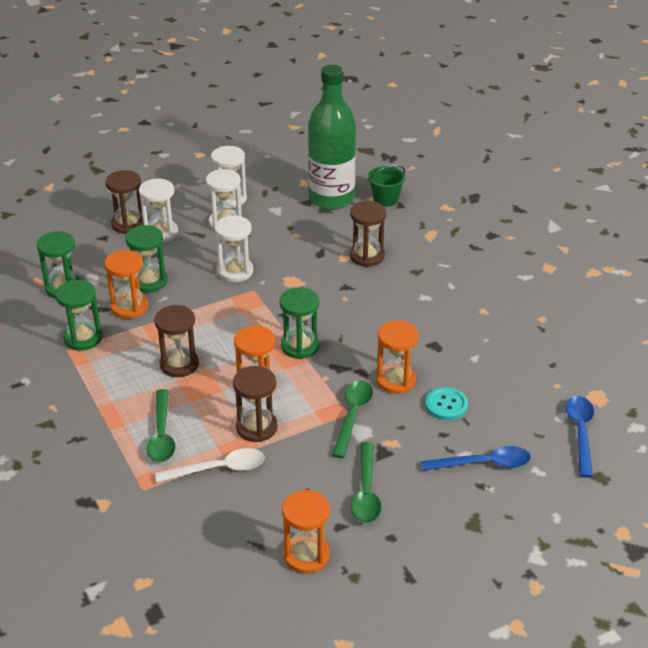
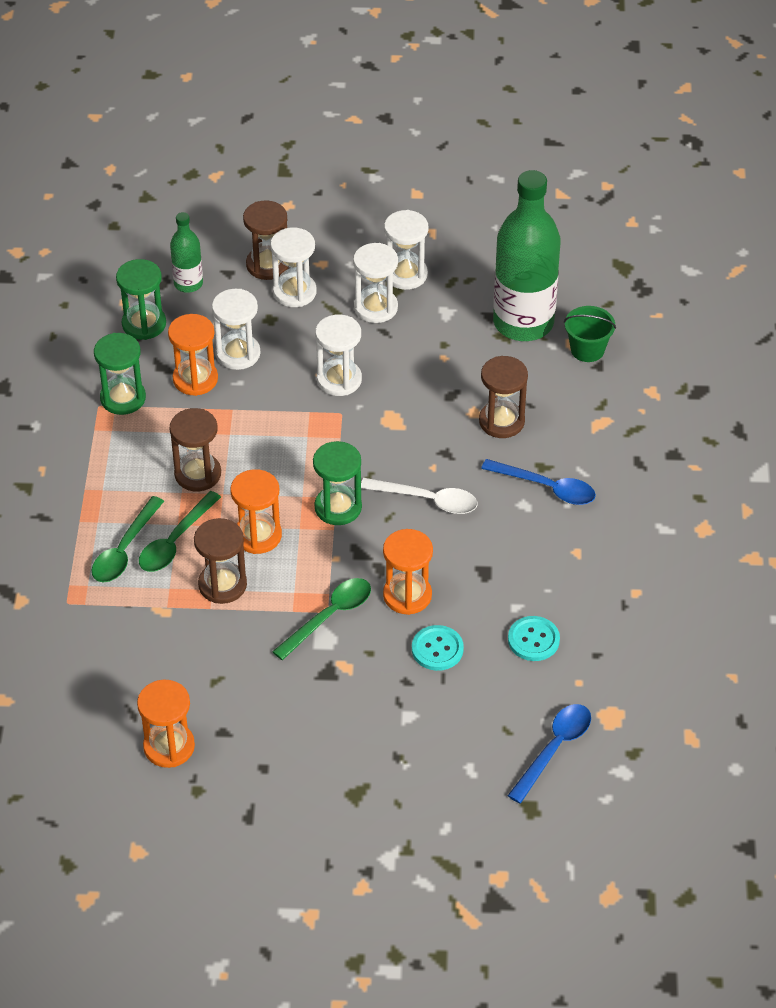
camera: 30 degrees right, 10 degrees up
(78, 253) = (188, 284): none -> green bottle
(149, 281) = (238, 354): green hourglass -> white hourglass
(218, 469) = (152, 614): white spoon -> white spoon (427, 500)
(366, 491) = (277, 708): green spoon -> green spoon (175, 541)
(483, 464) = (420, 734): blue spoon -> blue spoon (546, 487)
(504, 372) = (533, 640): none -> turquoise button

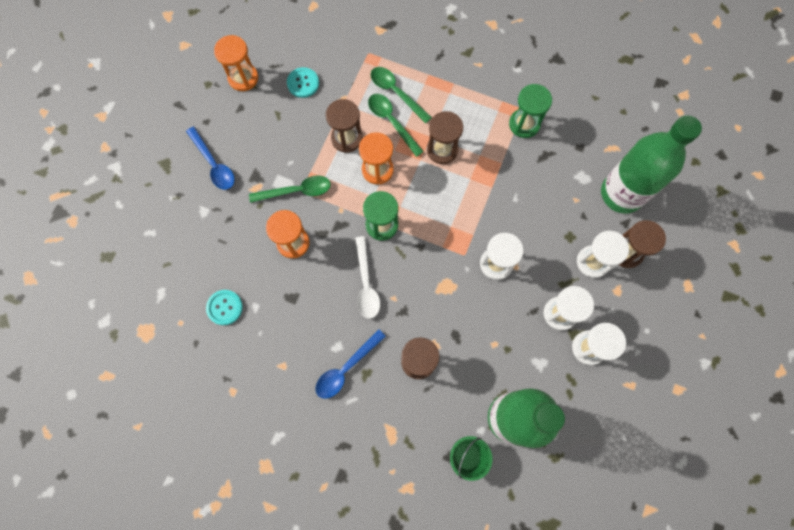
camera: 110 degrees right, 25 degrees up
(144, 324) = (589, 155): green hourglass -> none
(188, 284) = (621, 193): green bottle -> green bottle, size x2.06
(195, 379) = (527, 172): orange hourglass -> none
(238, 354) = (542, 205): white hourglass -> none
(329, 616) = (296, 191): green spoon -> green spoon turned 75 degrees counterclockwise
(427, 500) = (366, 284): white spoon -> white spoon turned 45 degrees counterclockwise
(437, 649) = (244, 245): turquoise button -> turquoise button (303, 83)
(554, 749) = (139, 287): blue spoon -> blue spoon (214, 164)

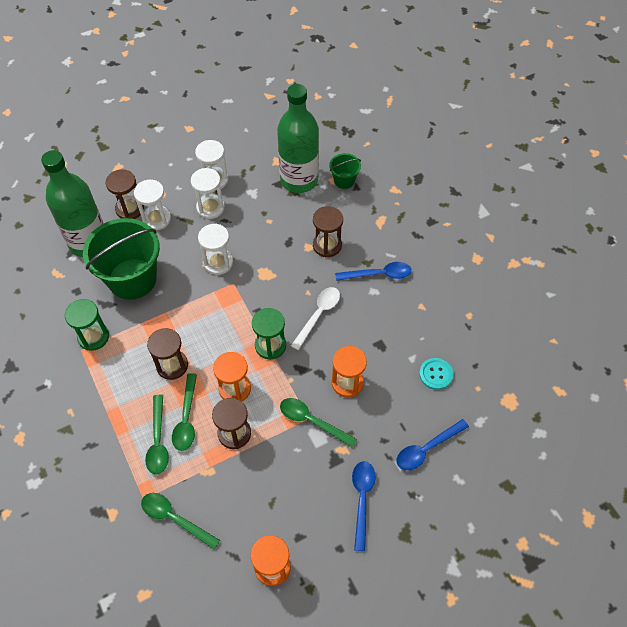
camera: 140 degrees left, 15 degrees down
(190, 238) = (426, 449): none -> blue spoon
(303, 83) = (225, 515): turquoise button -> none
(335, 57) = (175, 518): none -> green spoon
(549, 192) = (132, 279): none -> green bucket

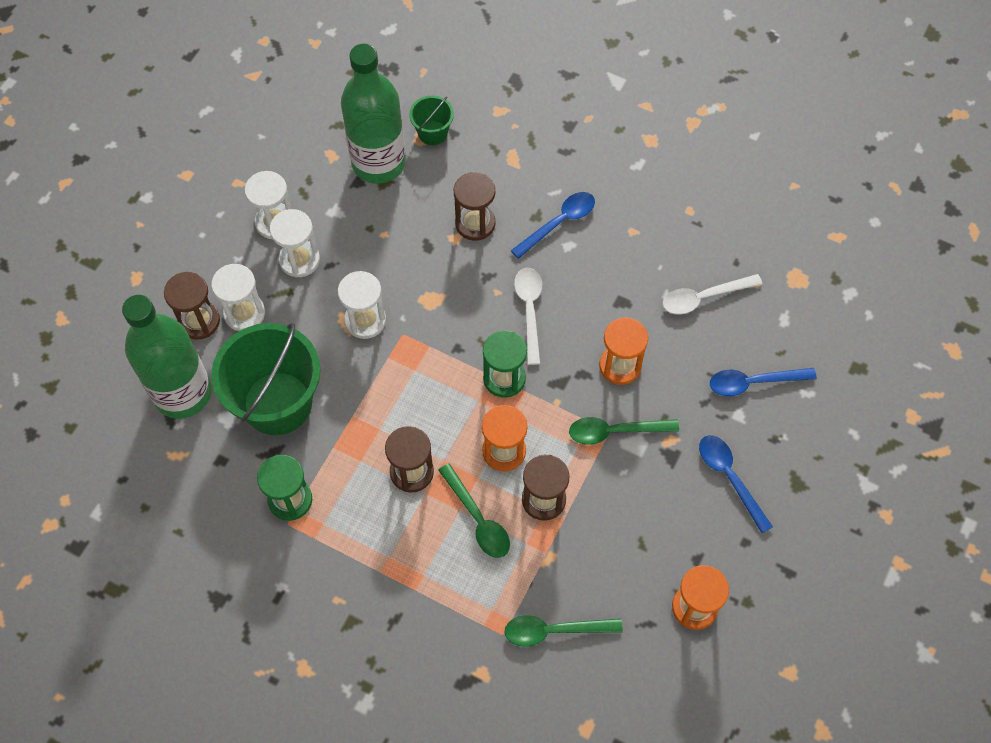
camera: 35 degrees left, 5 degrees up
(158, 441) = (467, 564): green spoon -> none
(426, 449) = (753, 382): blue spoon -> blue spoon turned 60 degrees clockwise
(436, 374) = (704, 297): turquoise button -> white spoon

